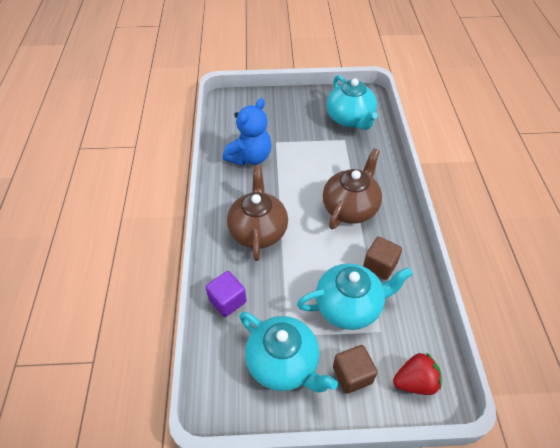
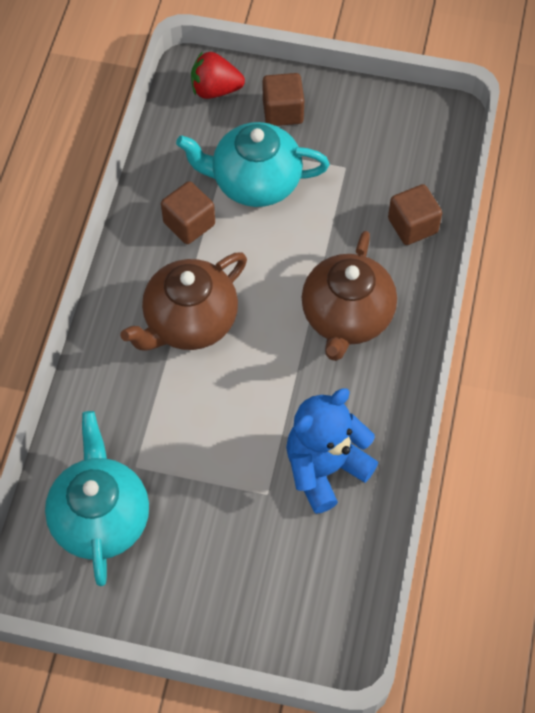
camera: 165 degrees left, 10 degrees up
(227, 301) = (412, 225): purple cube -> brown cube
(284, 363) = (358, 140): turquoise teapot -> none

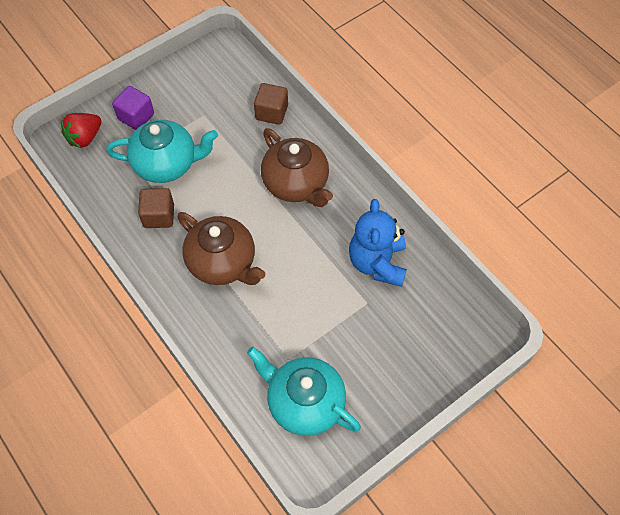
camera: 50 degrees left, 0 degrees up
(189, 322) = (223, 263): brown teapot -> brown teapot turned 45 degrees counterclockwise
(254, 182) = (167, 164): turquoise teapot -> turquoise teapot turned 135 degrees counterclockwise
(283, 111) = (136, 117): brown cube -> purple cube

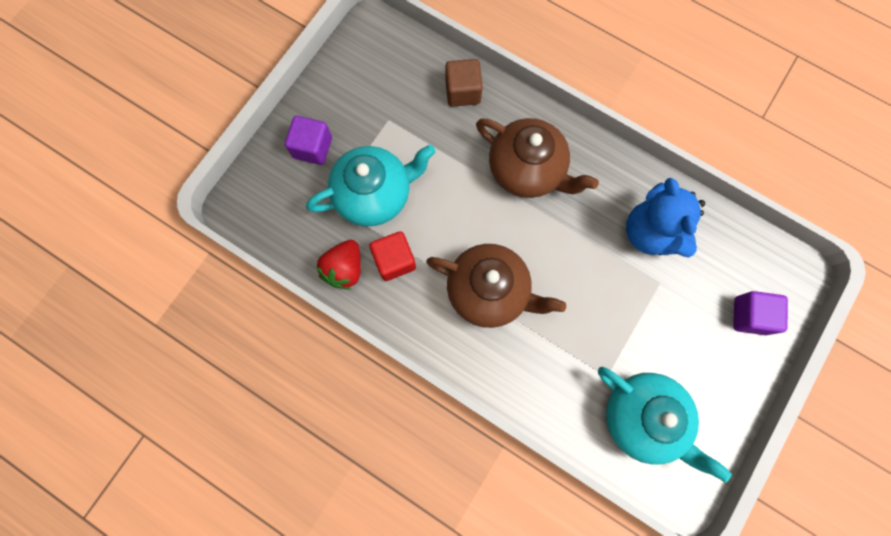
camera: 20 degrees left, 15 degrees up
(85, 138) = (266, 194): red strawberry -> red strawberry (344, 269)
(159, 216) = (394, 260): brown cube -> red cube
(304, 402) = (643, 418): turquoise teapot -> turquoise teapot turned 150 degrees counterclockwise
(433, 354) = (750, 316): none -> purple cube

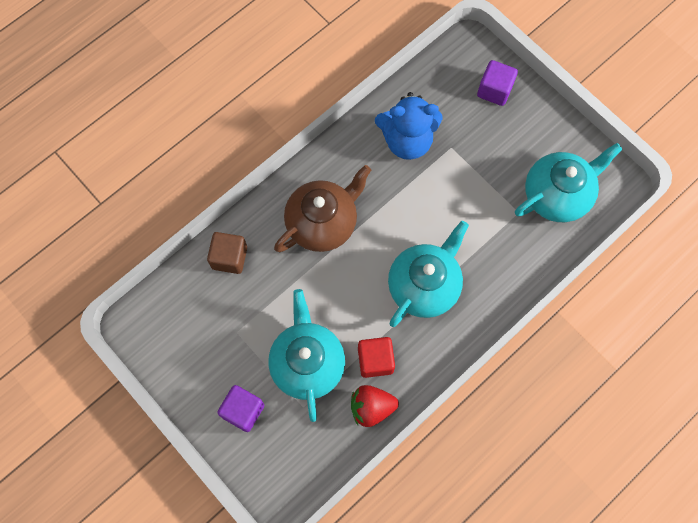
camera: 75 degrees left, 5 degrees down
(344, 269) = (371, 407): red strawberry -> red strawberry turned 135 degrees clockwise
(489, 291) = (424, 285): brown teapot -> turquoise teapot

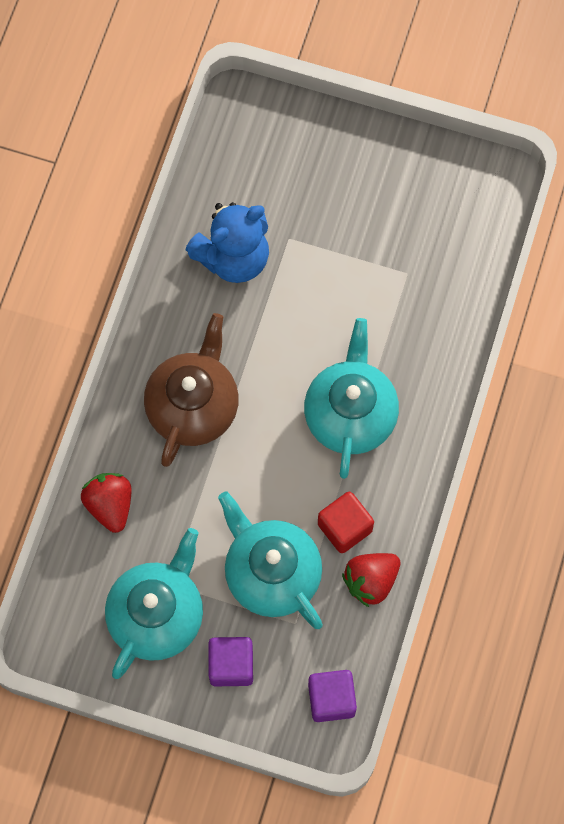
camera: 30 degrees left, 0 degrees up
(229, 258) = (110, 505): brown cube -> red strawberry
(494, 90) = (299, 144): purple cube -> purple cube (331, 699)
(557, 195) = (439, 230): turquoise teapot -> turquoise teapot (157, 615)

